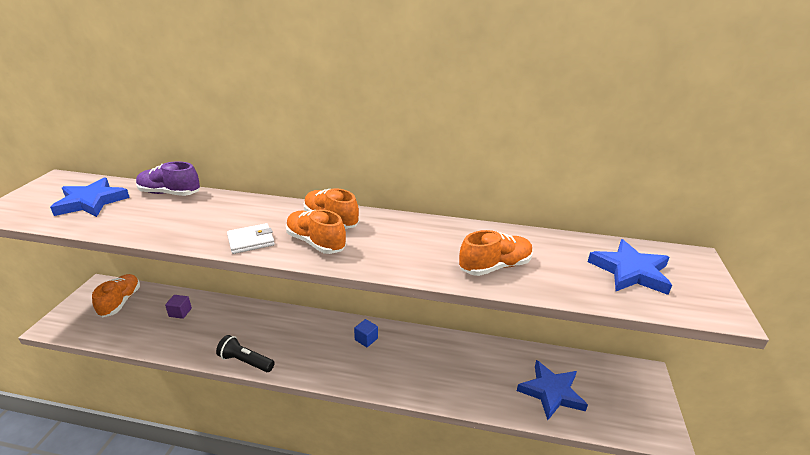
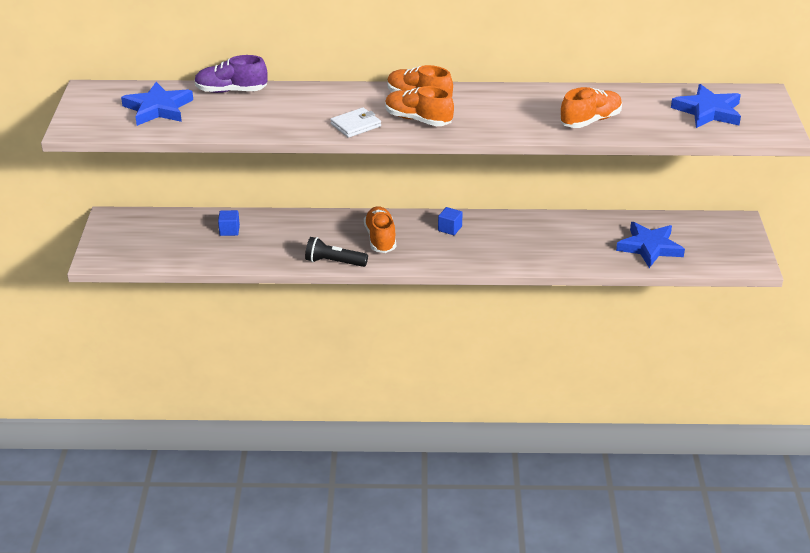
camera: 10 degrees left, 5 degrees up
(120, 302) = (151, 229): orange shoe -> orange shoe (380, 239)
(180, 312) = (229, 230): purple cube -> blue cube

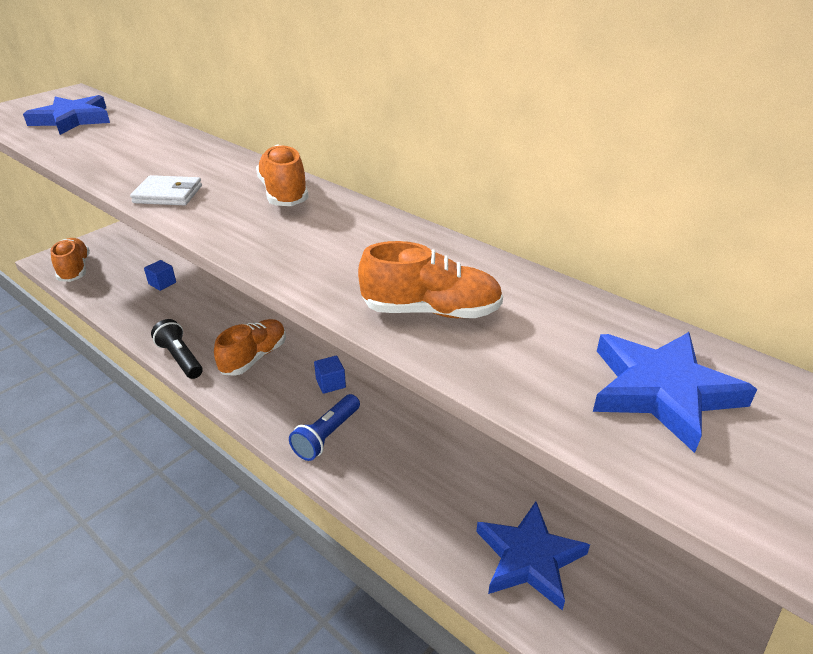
camera: 40 degrees right, 0 degrees up
(231, 91) = (151, 126): purple shoe -> none
(418, 120) = (234, 215): orange shoe -> orange shoe (75, 269)
(488, 252) = (326, 435): none -> blue flashlight

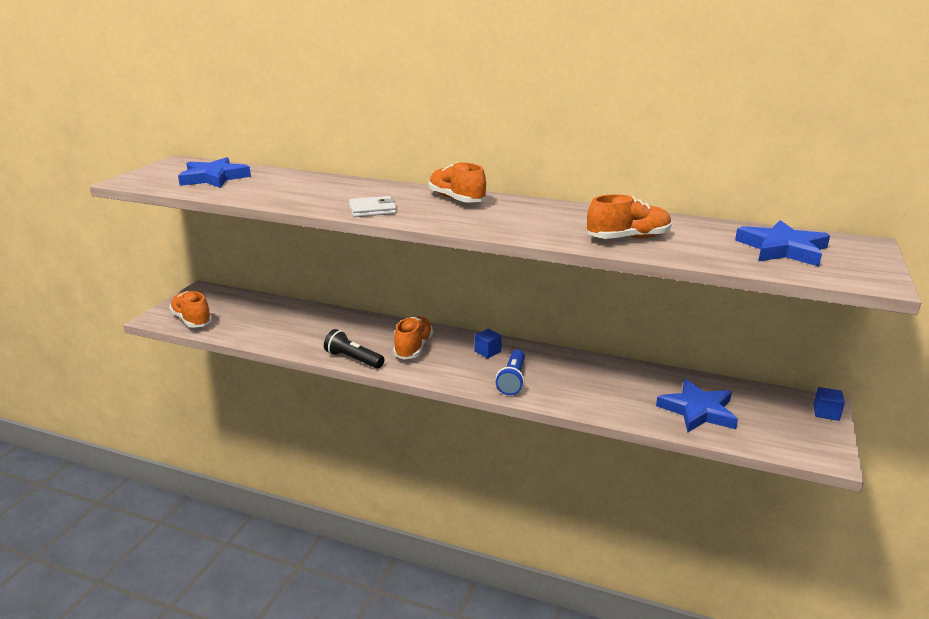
camera: 20 degrees left, 10 degrees down
(162, 283) = (285, 316): blue cube -> blue cube (826, 413)

